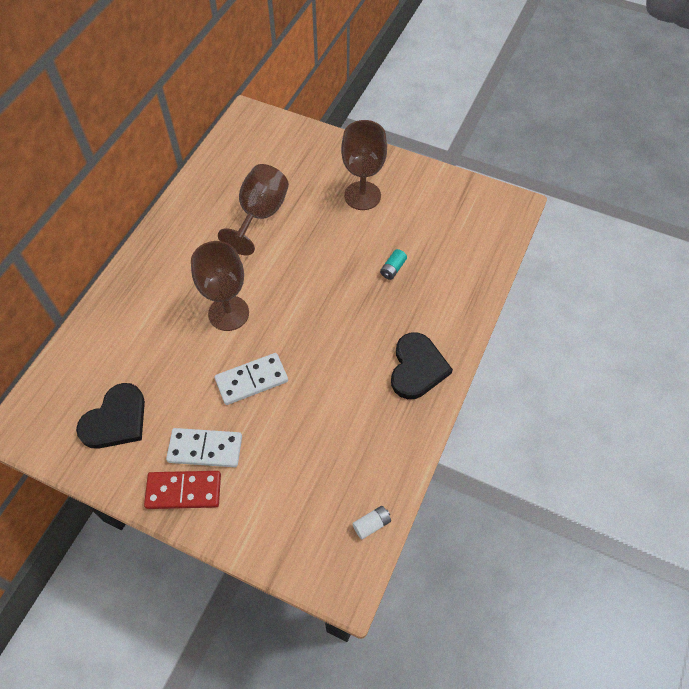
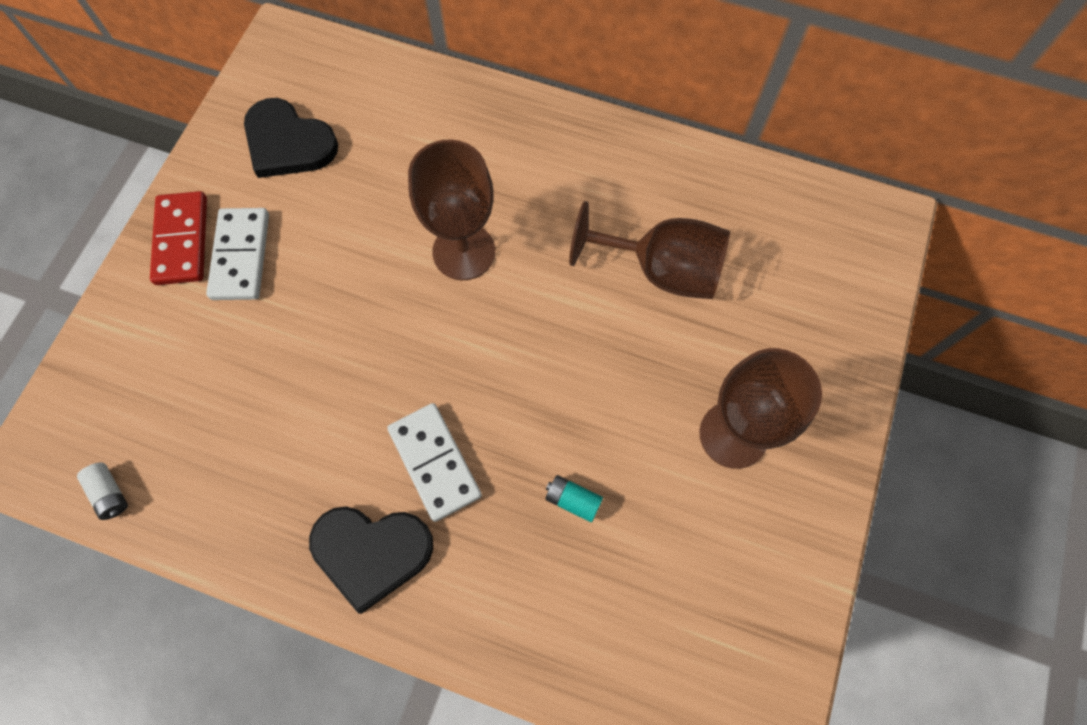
camera: 85 degrees right, 10 degrees up
(251, 380) = (348, 300): white domino -> white domino (435, 462)

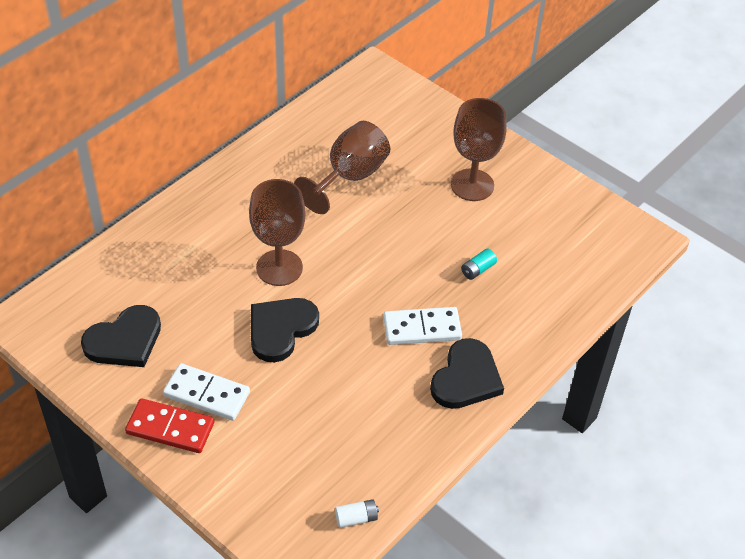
camera: 70 degrees left, 20 degrees down
(366, 294) = (281, 329): none -> black heart

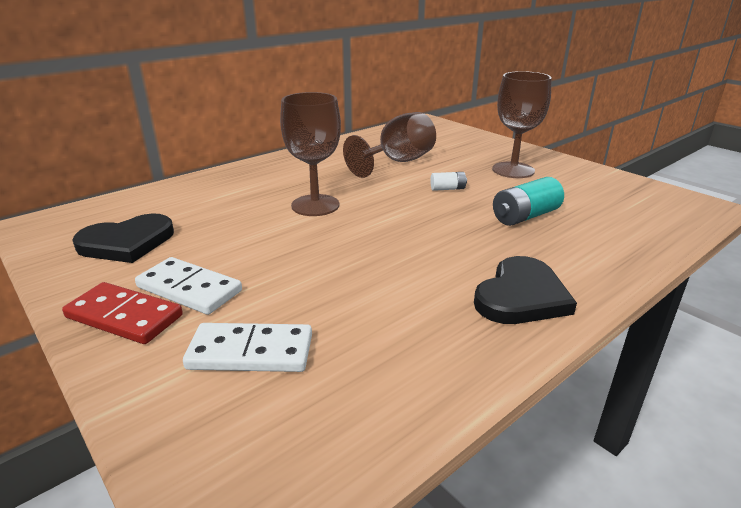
camera: 10 degrees right, 20 degrees down
(281, 329) = (301, 244): black heart -> none
(356, 518) = (346, 450): white battery -> white battery (447, 189)
(422, 328) = (463, 252): white domino -> white domino (251, 352)
(477, 270) = (525, 216): turquoise battery -> turquoise battery, size x1.80

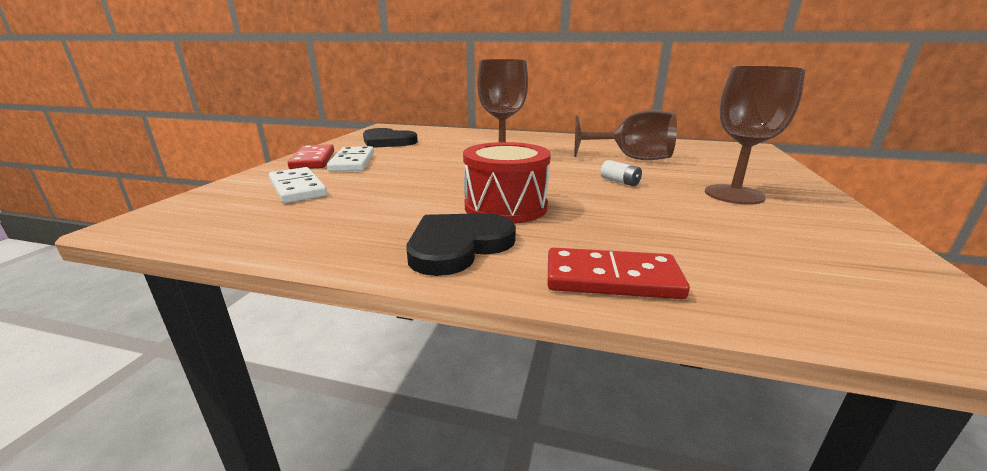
camera: 55 degrees right, 5 degrees down
(455, 250) = (505, 207): none -> red drum
(521, 296) = (458, 246): black heart -> black heart turned 135 degrees clockwise
(525, 216) = (631, 219): turquoise battery -> none
(612, 260) = (612, 279): none -> red domino

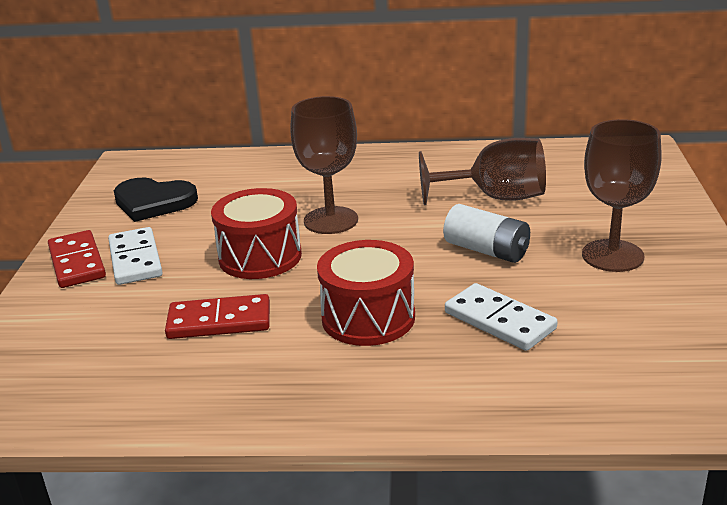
camera: 10 degrees left, 5 degrees up
(298, 188) = (102, 324): white domino -> white domino (499, 321)
(440, 169) = (260, 257): none -> red drum
(458, 246) = (340, 385): black heart -> none
(612, 279) = (496, 401): red domino -> red domino (219, 321)
(620, 182) = (487, 250): white battery -> white battery, size x1.80

